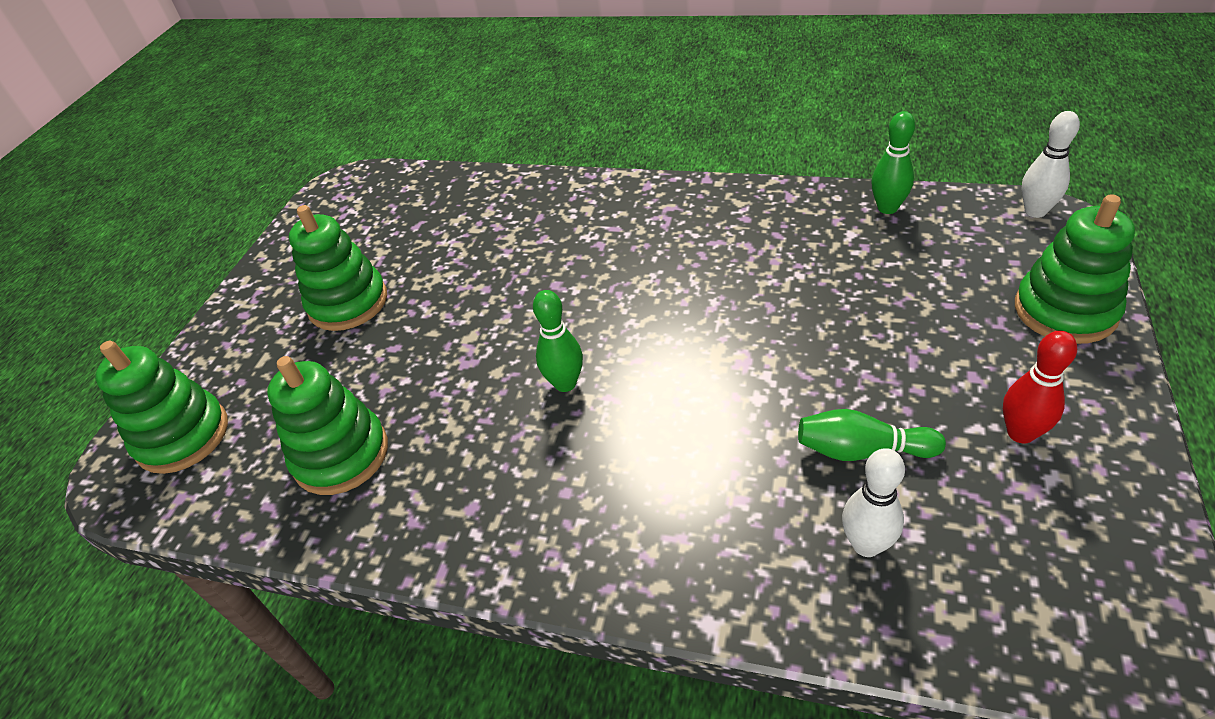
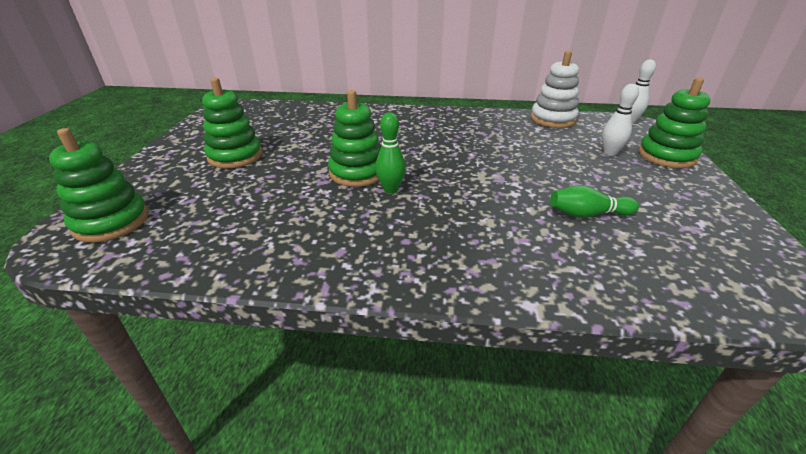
camera: 15 degrees left, 10 degrees down
(341, 455) = (238, 228): green stacking toy -> green stacking toy (357, 173)
(866, 545) = (612, 258): white bowling pin -> white bowling pin (609, 152)
(887, 208) = (553, 119): green bowling pin -> white stacking toy
(1020, 433) = (673, 204): red bowling pin -> none

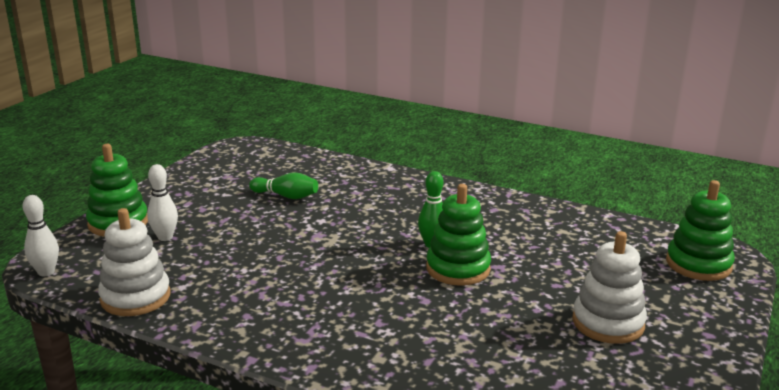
camera: 160 degrees left, 10 degrees down
(235, 156) = (608, 323): green stacking toy -> white stacking toy

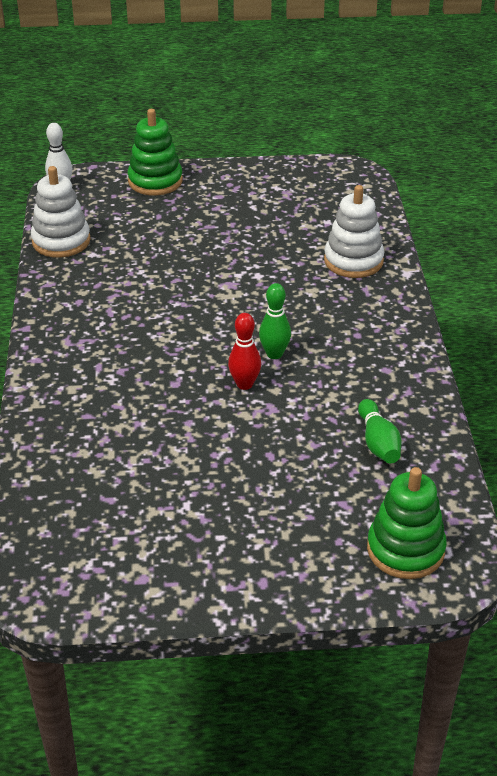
camera: 60 degrees right, 15 degrees up
(165, 237) = (154, 212): white bowling pin -> none
(286, 196) = (282, 238): green bowling pin -> green bowling pin (378, 442)
(458, 268) = (244, 384): green stacking toy -> red bowling pin
(608, 323) = (228, 506): white stacking toy -> white stacking toy (353, 261)

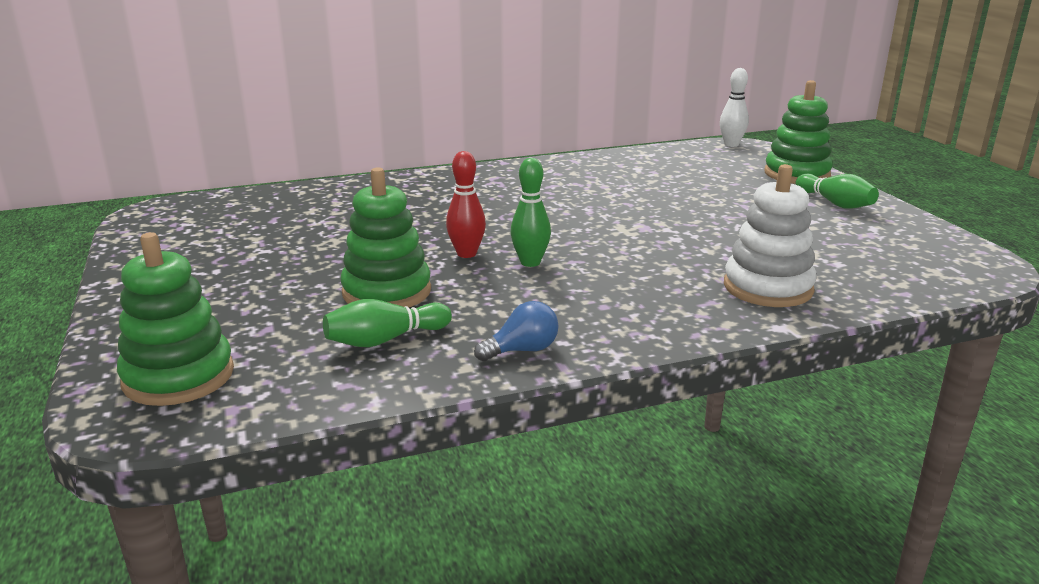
camera: 75 degrees right, 15 degrees down
(61, 241) = (645, 155): white stacking toy -> none
(225, 186) = (835, 203): none -> green bowling pin
(301, 435) = (387, 292): none -> green stacking toy
(409, 382) = (522, 350): none -> blue light bulb

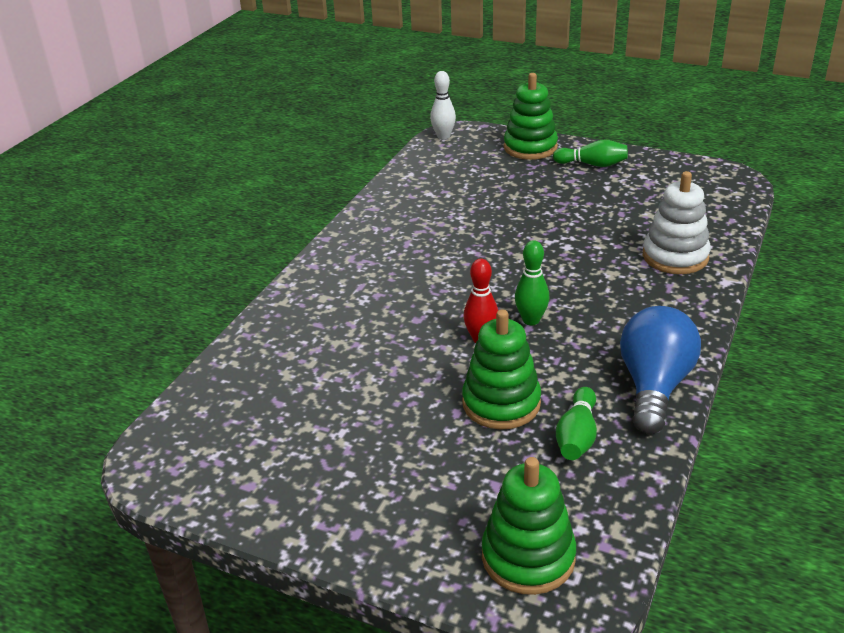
camera: 45 degrees left, 10 degrees up
(522, 350) = (654, 386): blue light bulb -> blue light bulb, size x2.03

